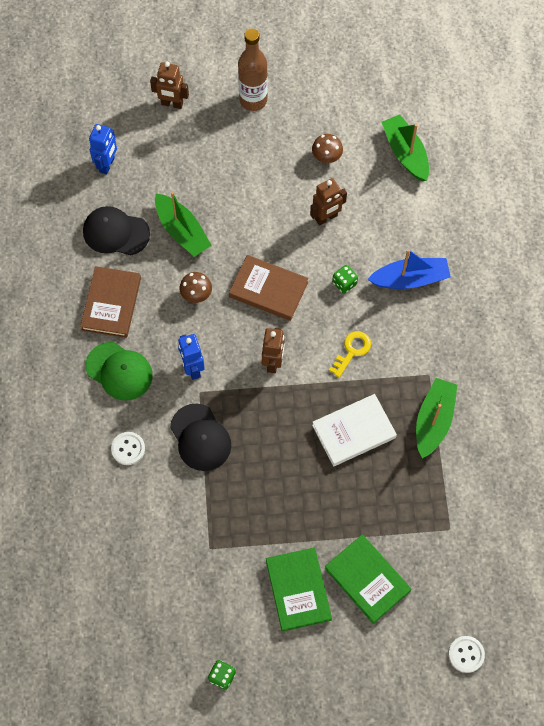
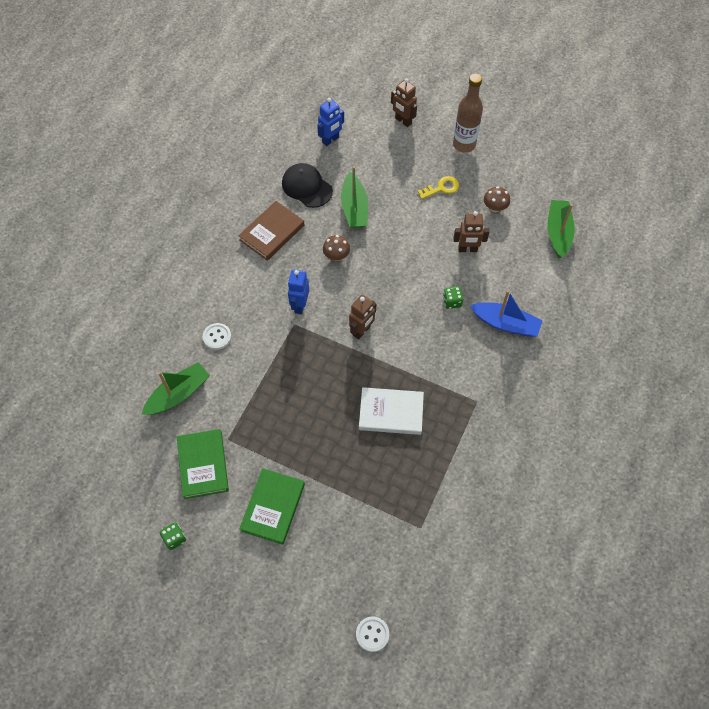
camera: 30 degrees right, 5 degrees down
(119, 371) = (246, 280): green cap -> none
(200, 437) = (273, 356): black cap -> none
(268, 289) = (391, 278): brown book -> none
(352, 351) = (427, 353): yellow key -> yellow key (441, 188)
(367, 579) = (330, 529): green book -> green book (203, 465)
(433, 420) = (459, 437): green boat -> green boat (178, 394)

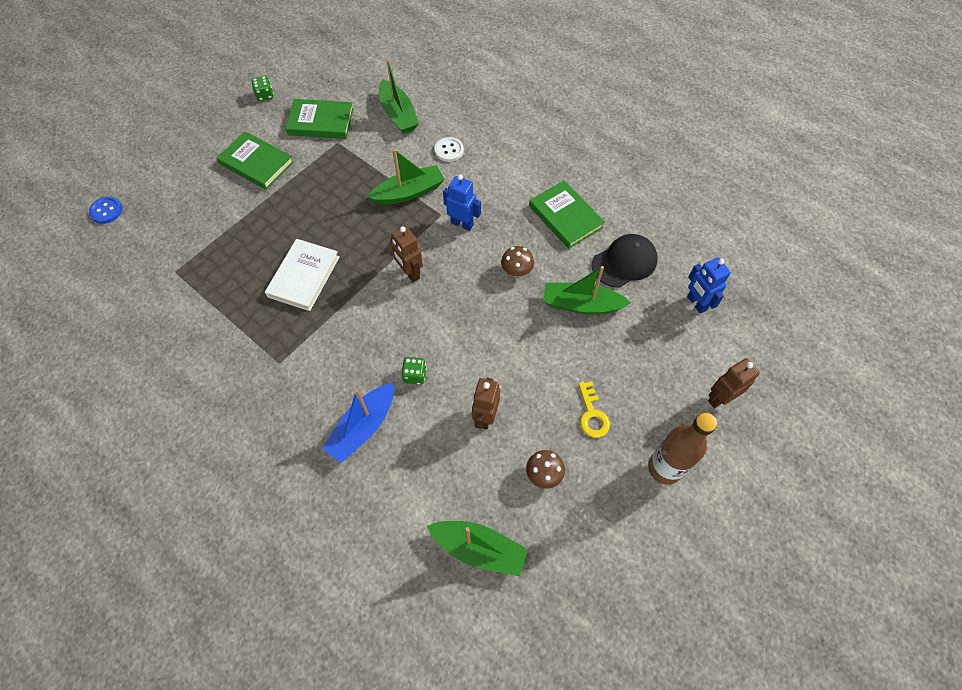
camera: 105 degrees right, 0 degrees up
(272, 232) = (565, 217): brown book -> green book
(275, 356) = (409, 192): none -> green boat
(372, 634) = (106, 211): white button -> blue button

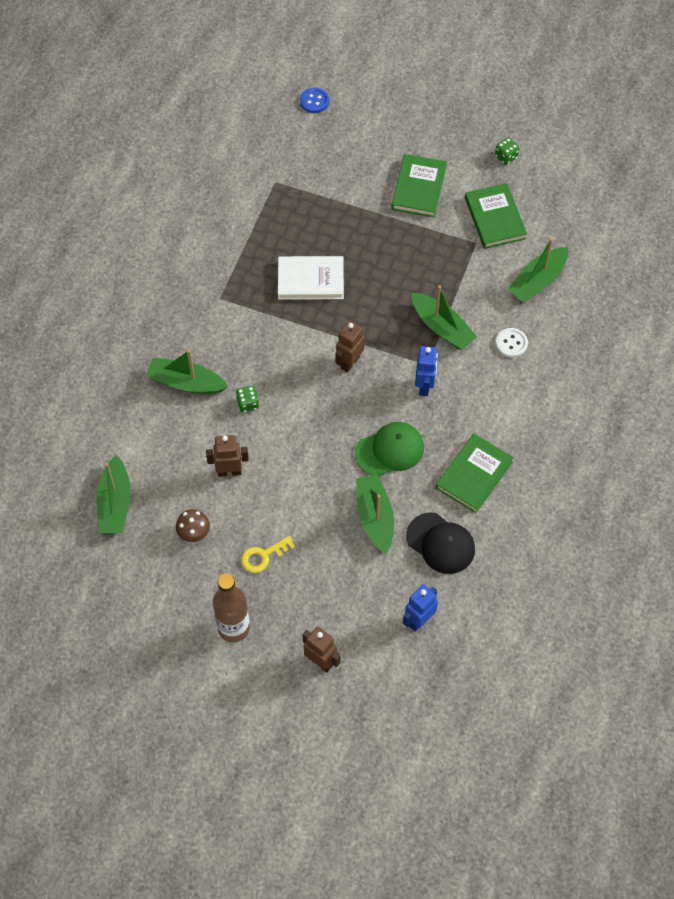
camera: 70 degrees right, 0 degrees up
(363, 427) = (186, 383): blue boat -> green boat
(516, 271) = (390, 450): brown mushroom -> green cap

